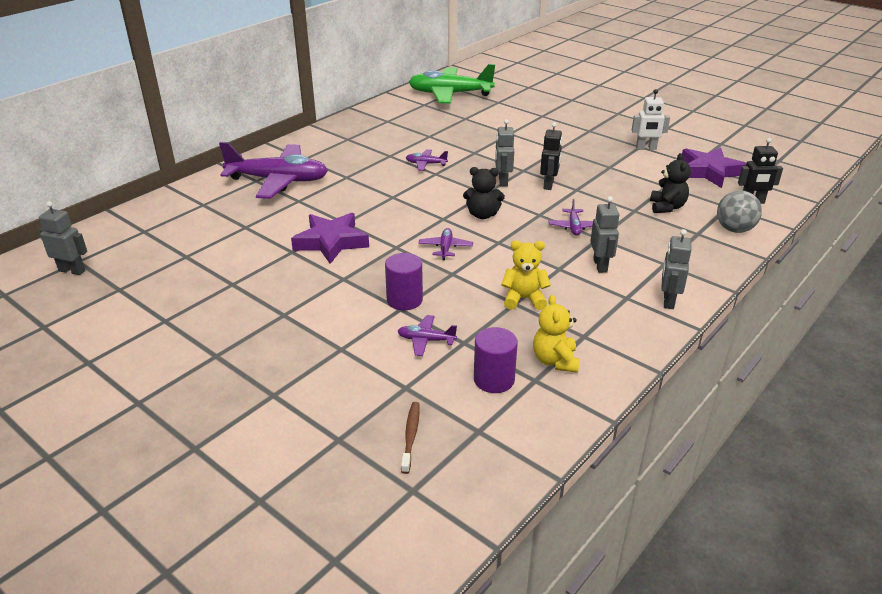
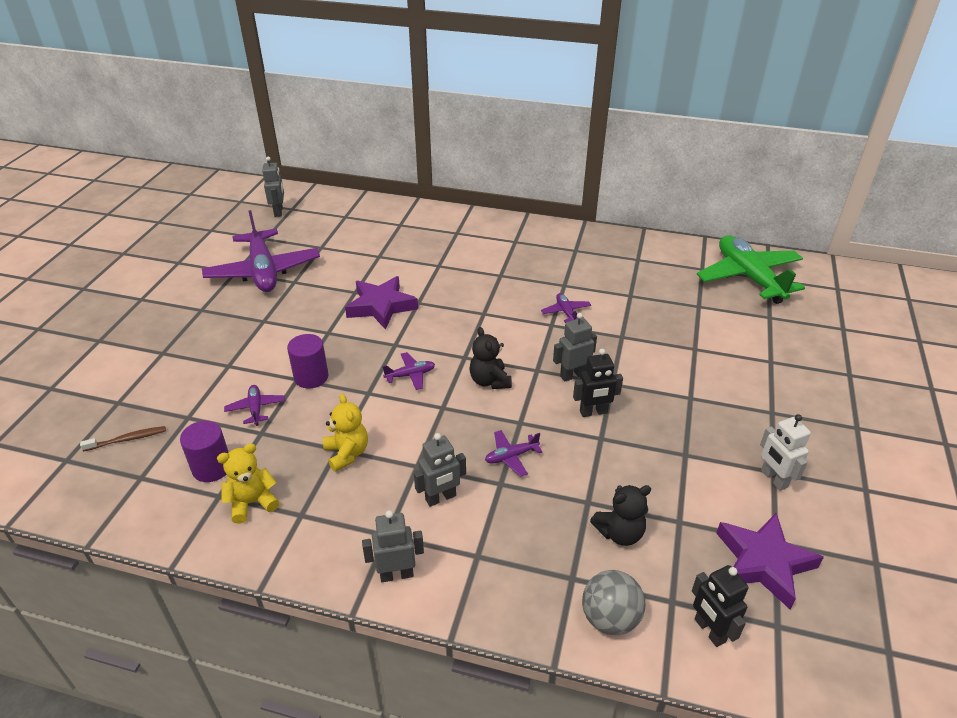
camera: 65 degrees right, 5 degrees up
(278, 181) = (464, 243): purple plane -> purple plane (263, 271)

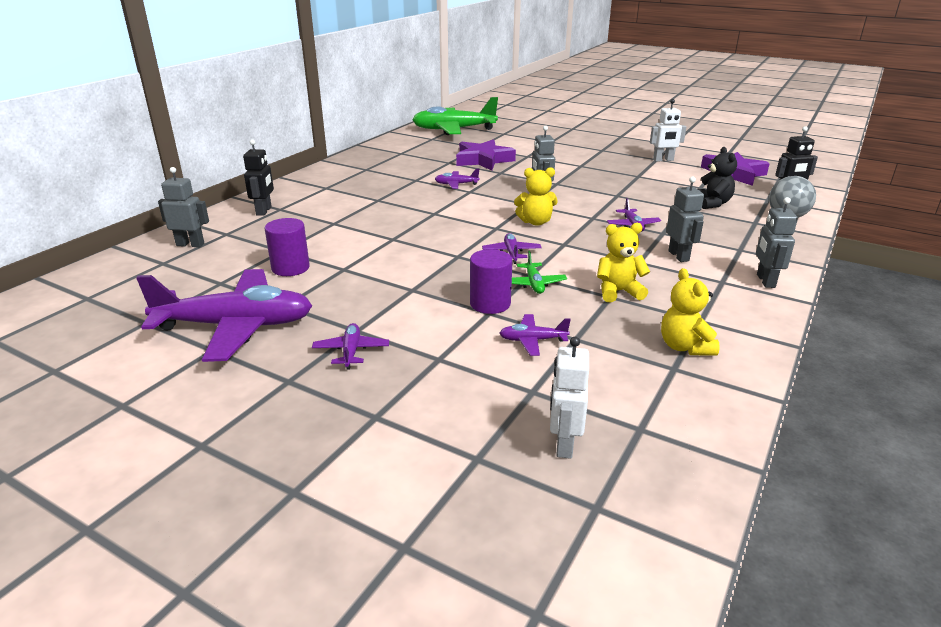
camera: 75 degrees left, 10 degrees down
(127, 439) = (564, 444): brown toothbrush -> white robot
(212, 467) = (628, 372): purple cylinder -> purple cylinder (290, 268)
(235, 325) = (351, 351): none -> purple plane
(279, 212) = (81, 308): grey robot -> grey robot (190, 244)
(351, 397) = (534, 284): none -> green plane
(381, 306) = (385, 257): purple star -> purple star (483, 160)
(489, 381) = (535, 222): black teddy bear -> yellow teddy bear
(593, 412) = (588, 193): black robot -> black robot (264, 211)

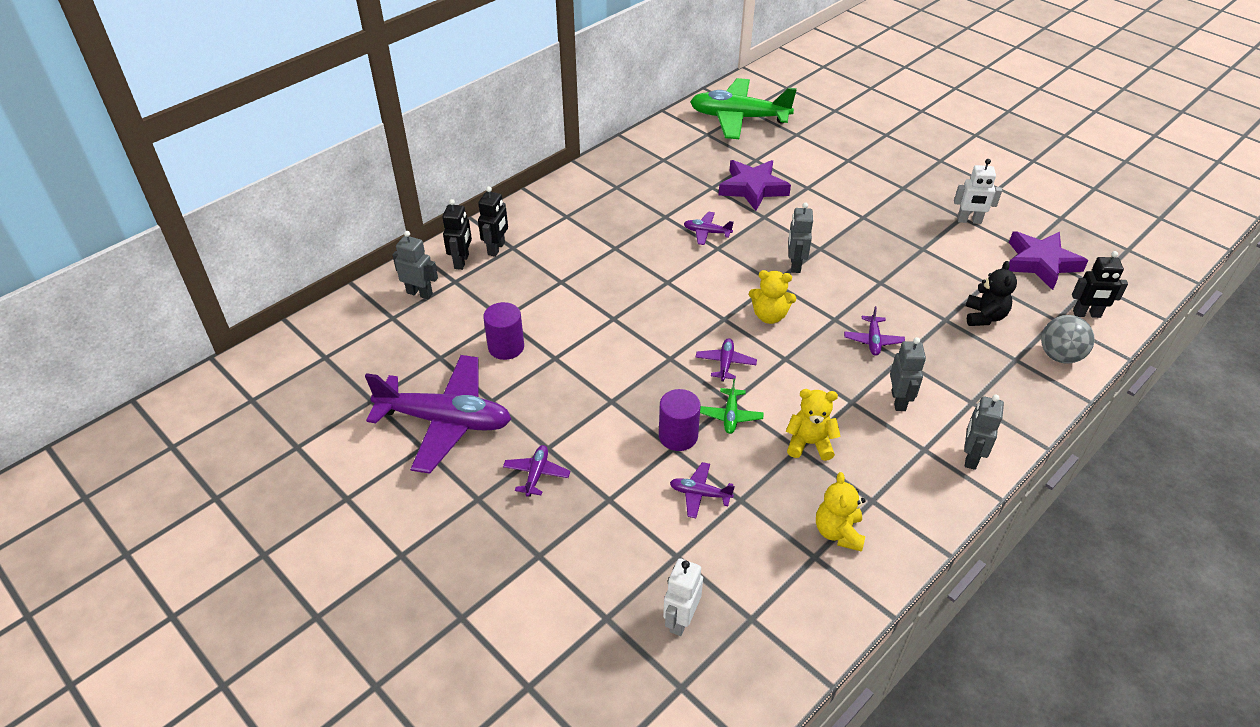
camera: 15 degrees right, 15 degrees up
(231, 221) = (462, 261): none -> black robot

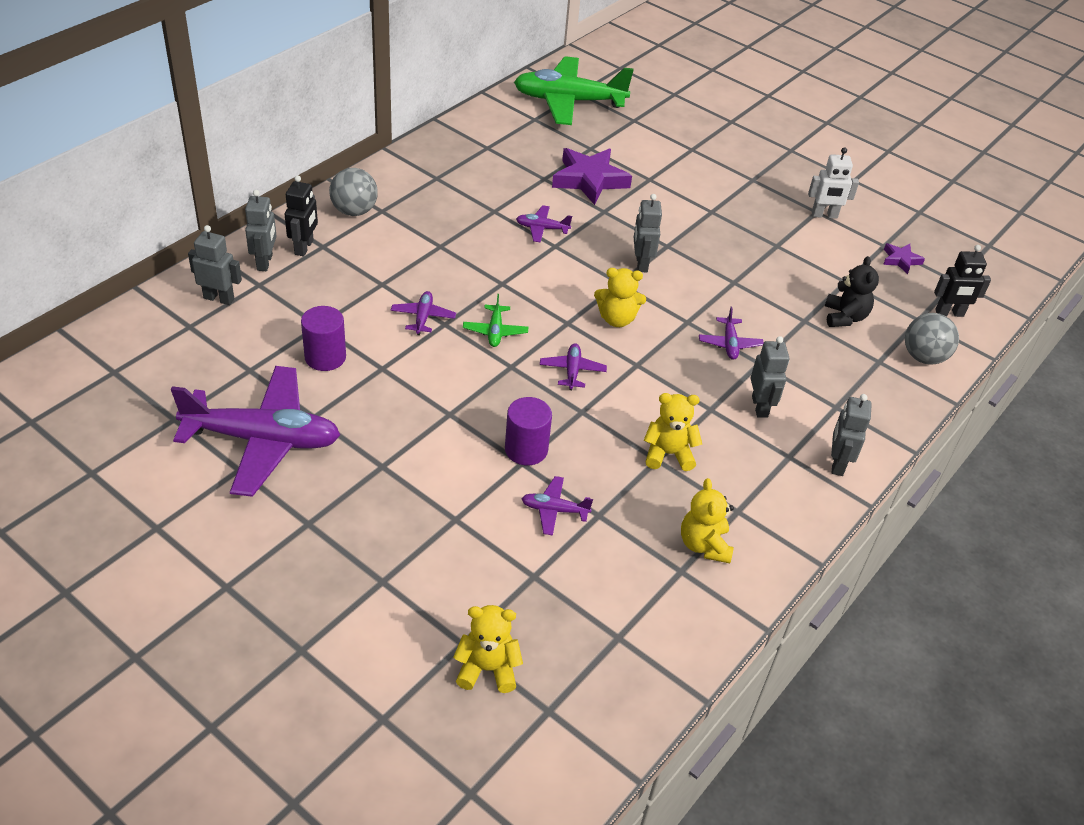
camera: 10 degrees left, 0 degrees up
(462, 261) = (265, 262): black robot -> grey robot
(536, 474) = (372, 494): purple plane -> purple plane (423, 317)
(542, 216) = (354, 211): none -> grey ball
(627, 643) = (487, 669): none -> yellow teddy bear
(680, 620) = (543, 642): white robot -> none
(730, 416) = (581, 427): green plane -> green plane (495, 331)
(1041, 263) = (901, 260): purple star -> purple star, size x0.50

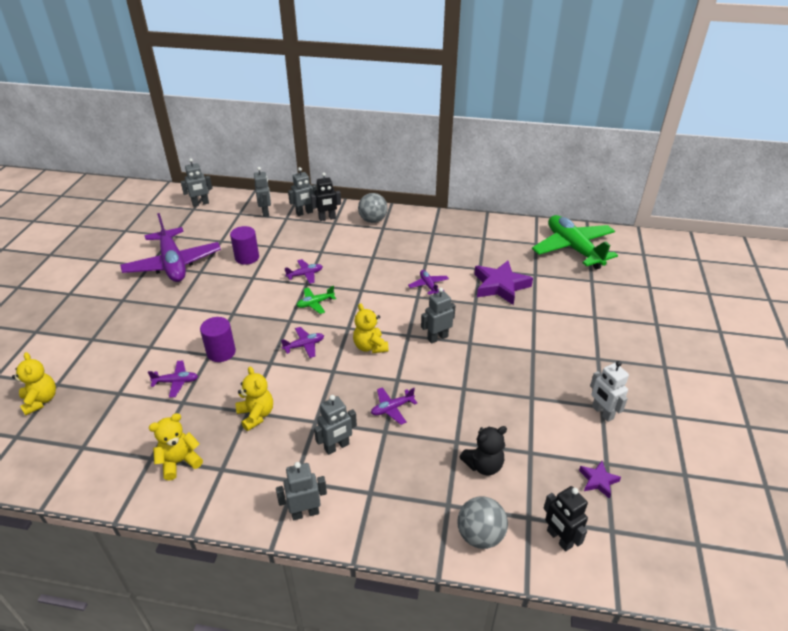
camera: 65 degrees right, 5 degrees down
(107, 358) = (200, 203): none -> grey robot
(554, 510) = (176, 382): purple plane -> purple plane turned 105 degrees clockwise

